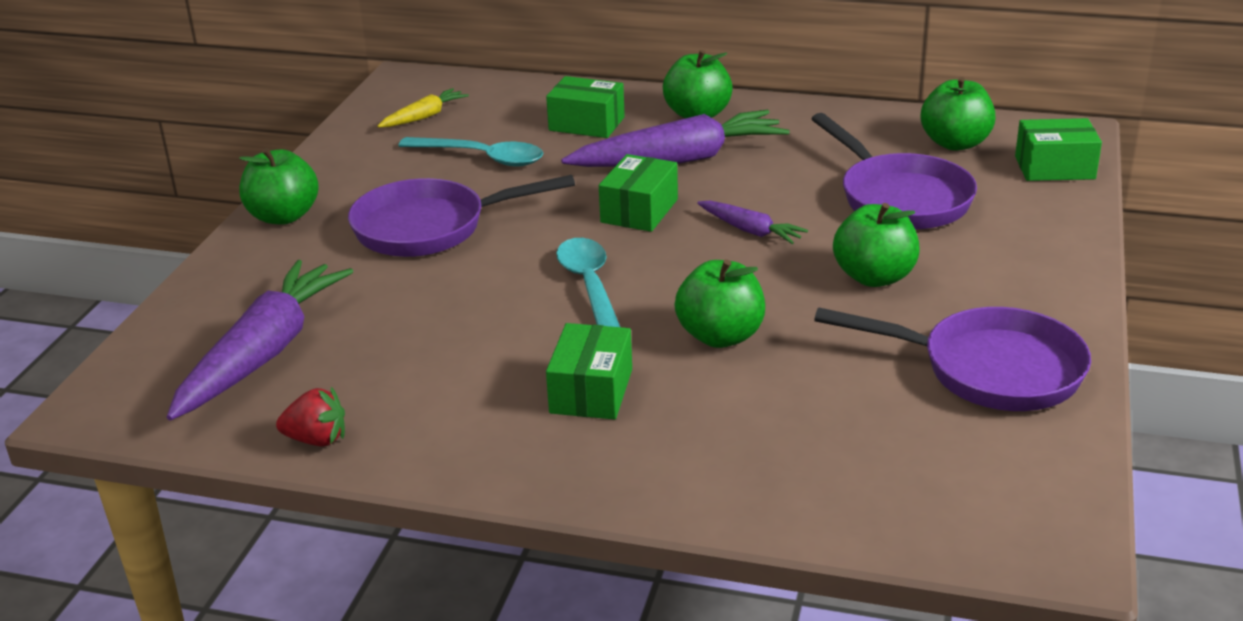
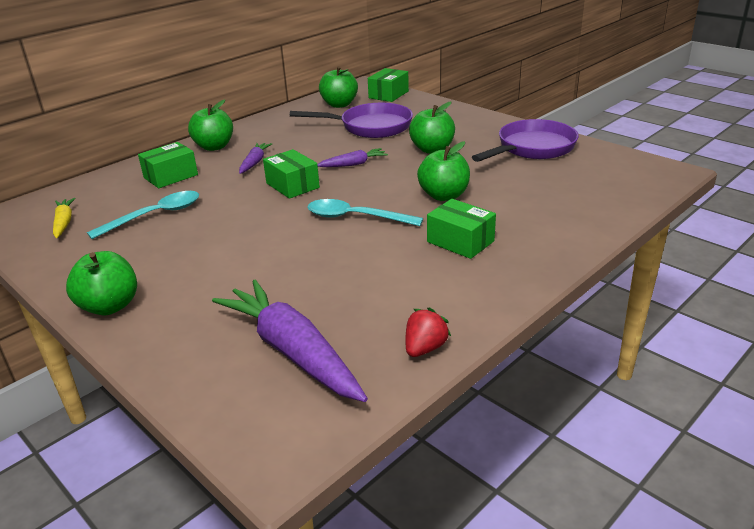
camera: 60 degrees left, 0 degrees up
(430, 228) = (215, 252): purple pan -> none
(679, 159) = (254, 162): purple carrot -> purple carrot, size x0.49

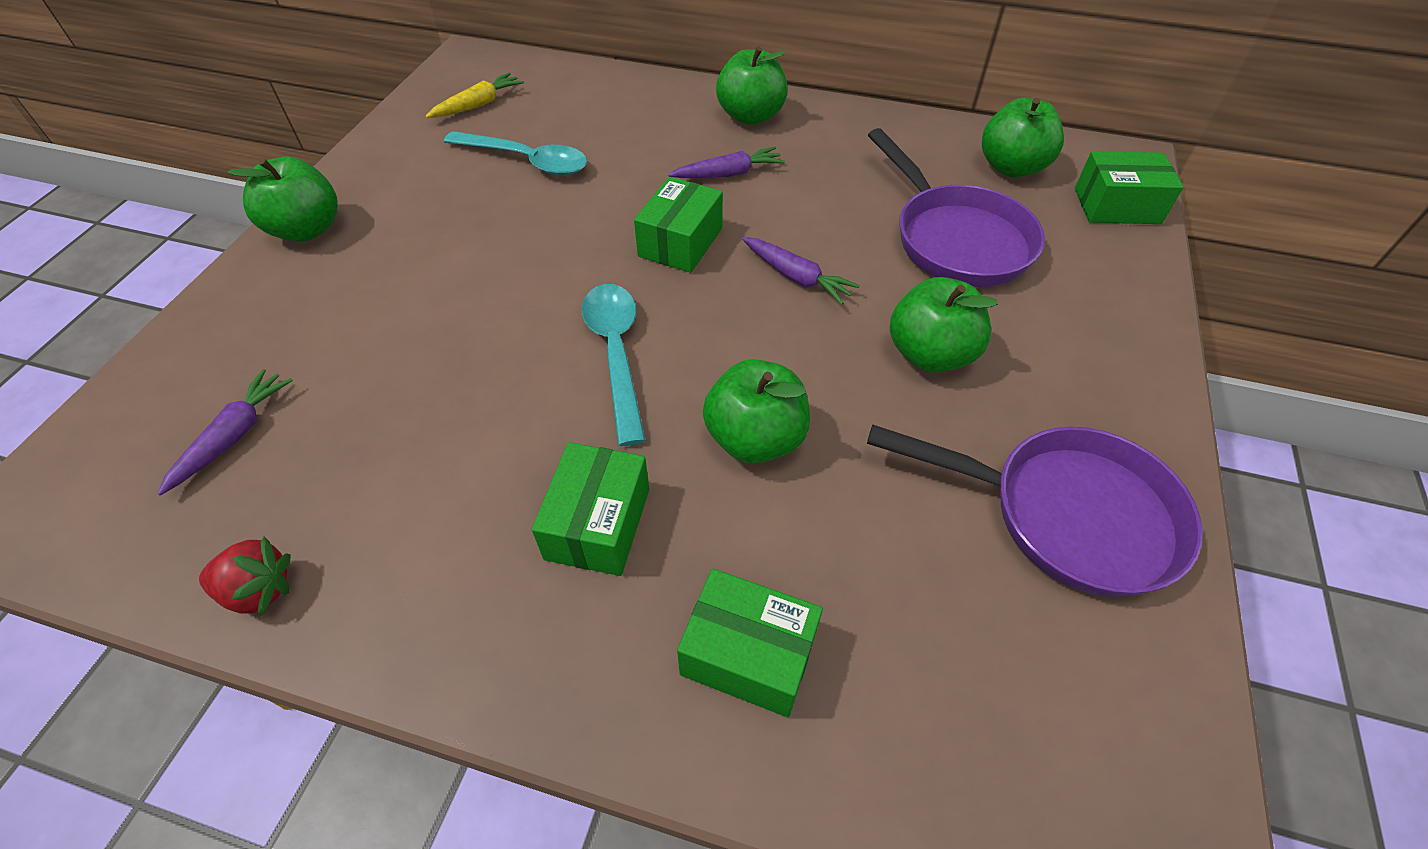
camera: 60 degrees right, 20 degrees up
(171, 176) = (638, 122): green box -> green box (748, 654)
(292, 351) = (234, 436): purple carrot -> purple carrot, size x0.49

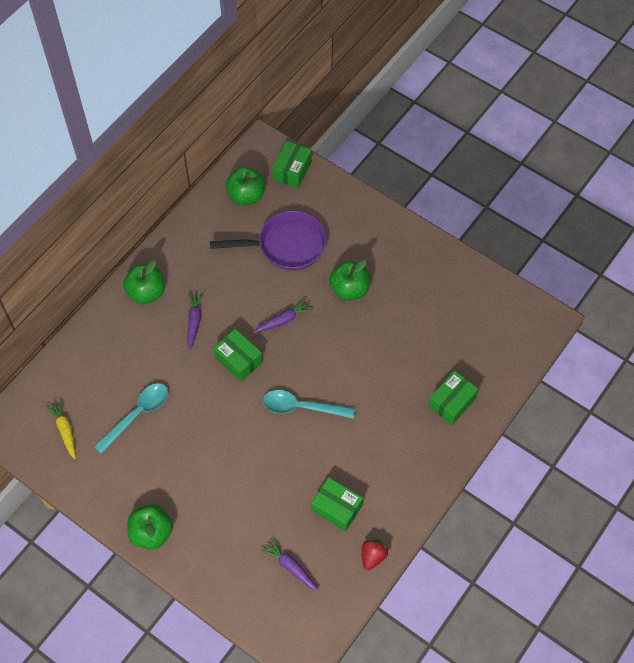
camera: 70 degrees left, 10 degrees up
(598, 523) = (385, 435): green box -> green box (336, 508)
(755, 439) = (367, 369): green apple -> none
(1067, 514) = (436, 283): purple pan -> none

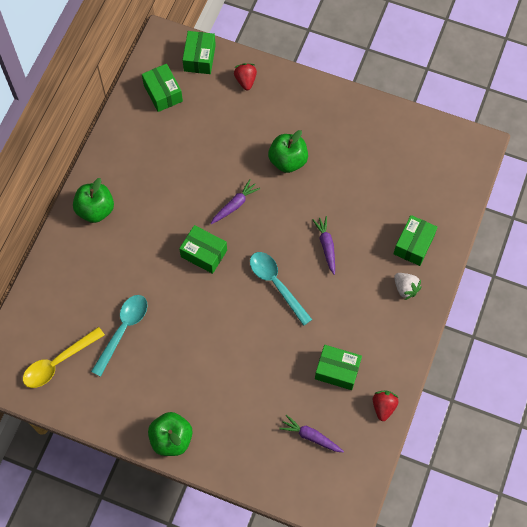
camera: 15 degrees left, 5 degrees up
(65, 430) = (58, 362): yellow carrot -> yellow spoon
(194, 321) = (150, 227): purple carrot -> purple carrot (326, 246)
(246, 196) = (163, 93): green apple -> green box
(286, 245) = (215, 132): purple pan -> none
(301, 407) = (276, 284): turquoise spoon -> turquoise spoon turned 60 degrees clockwise
(331, 202) = (245, 80): none -> red strawberry
(430, 444) = (405, 288): none -> white strawberry

